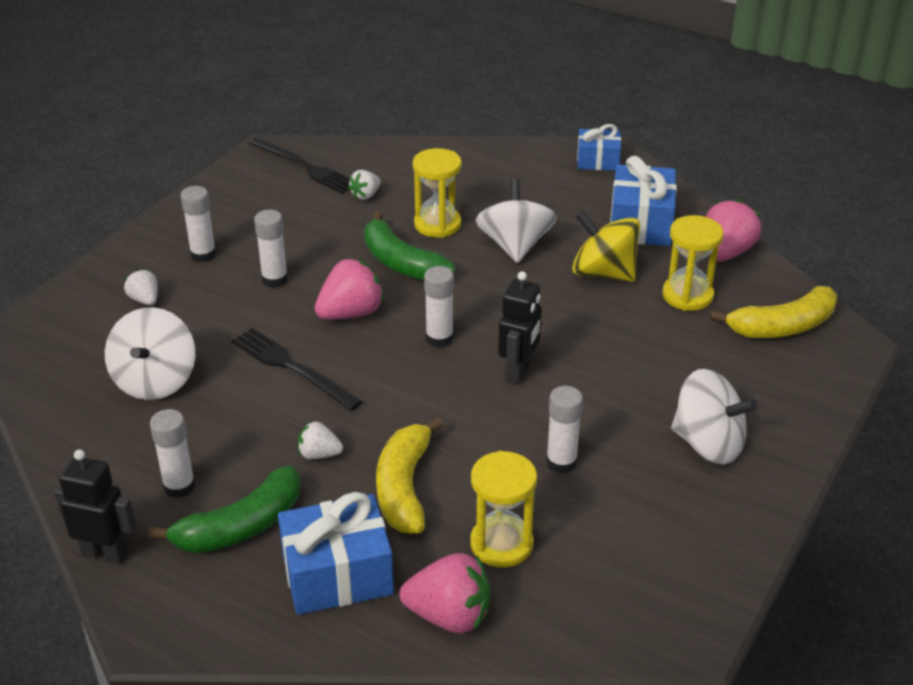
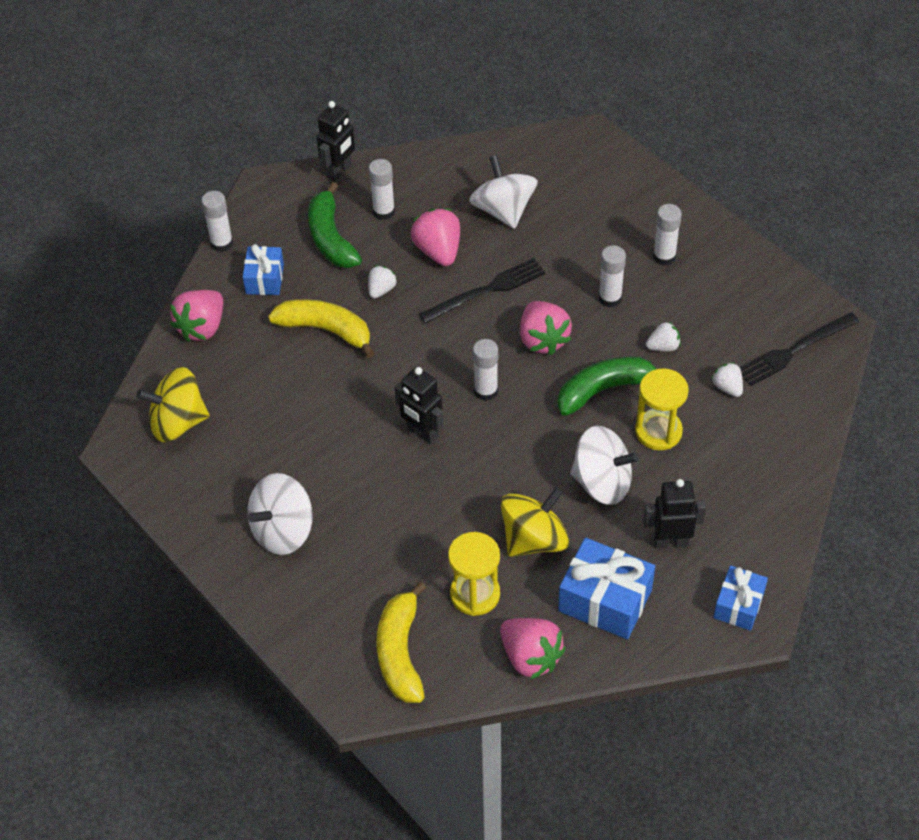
camera: 110 degrees right, 15 degrees up
(145, 300) = (610, 214): white strawberry -> white strawberry (663, 346)
(155, 381) = (503, 210): white spinning top -> white spinning top turned 45 degrees clockwise
(238, 420) = (438, 251): none -> pink strawberry
(337, 574) = (264, 279): blue gift -> blue gift, size x0.62
(501, 544) = (247, 370): yellow hourglass -> none
(557, 200) = (670, 541): none -> black robot
(561, 462) = (307, 429): white glue stick -> white glue stick (222, 243)
(617, 588) = (178, 422): none -> yellow spinning top

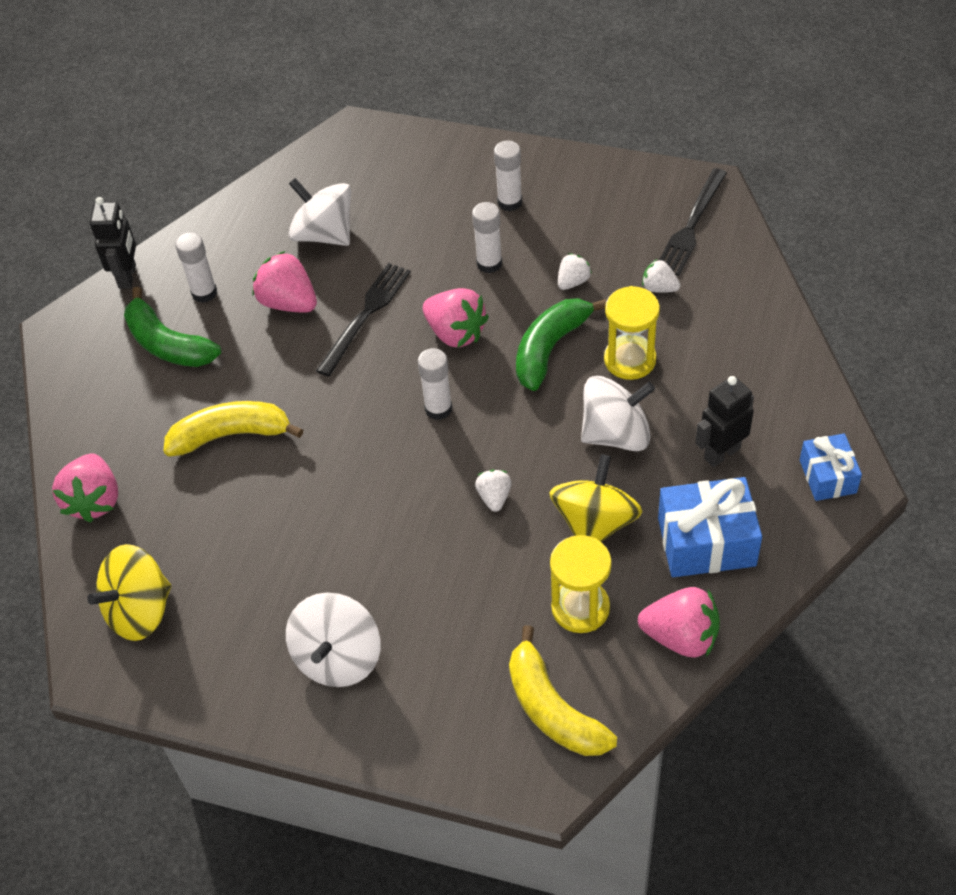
camera: 30 degrees left, 0 degrees up
(222, 243) = (53, 406): white glue stick -> none
(264, 279) = (127, 418): blue gift -> none
(381, 290) = (259, 367): white strawberry -> white strawberry (494, 497)
(422, 433) = (406, 482): black robot -> none

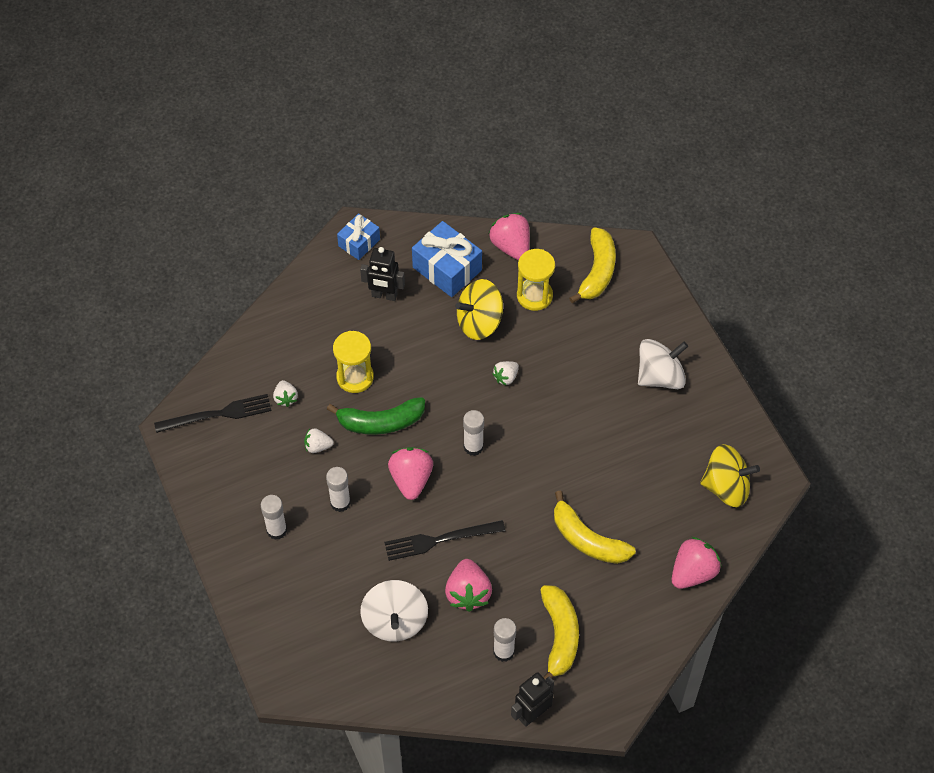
camera: 135 degrees left, 5 degrees up
(168, 344) = (559, 636): green banana -> yellow banana
(616, 434) = (414, 350): white spinning top -> none

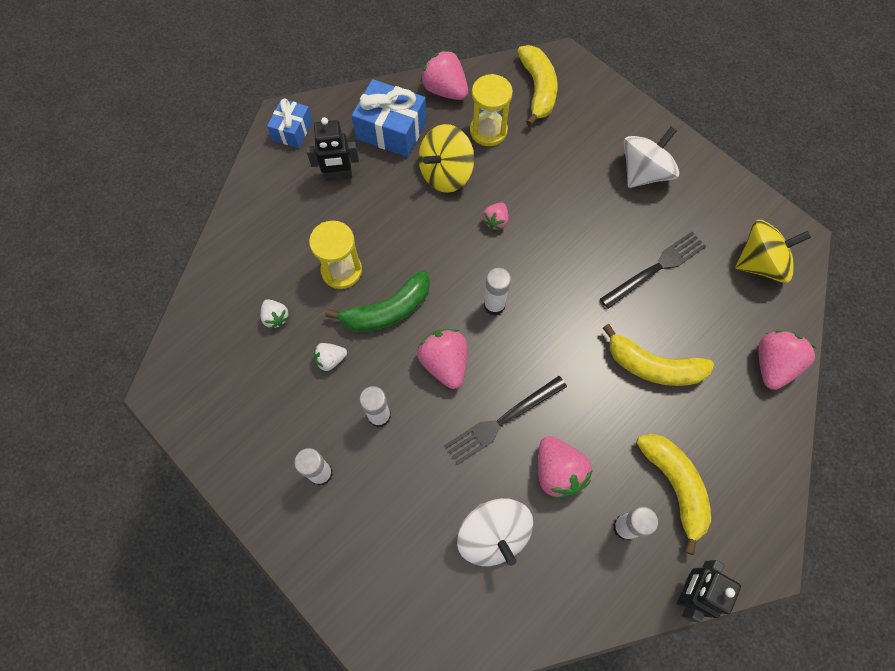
camera: 20 degrees left, 10 degrees up
(217, 414) = (207, 360): black fork -> black fork (656, 268)
(506, 377) = (496, 221): white strawberry -> pink strawberry

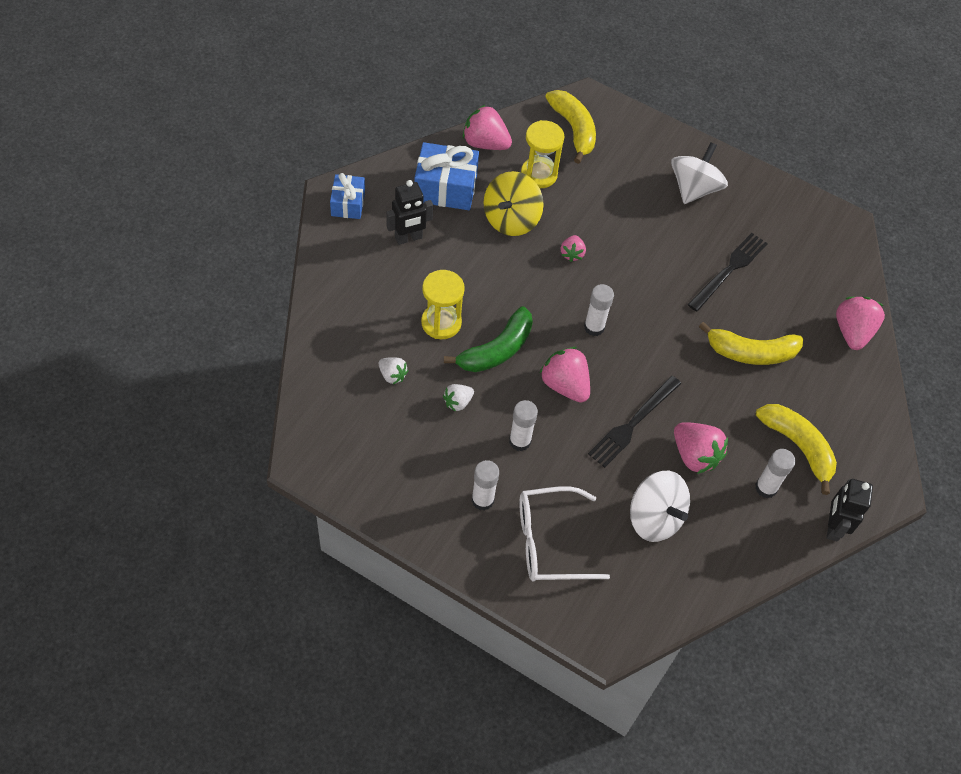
camera: 20 degrees left, 10 degrees down
(375, 537) = (551, 542): none -> white glasses
(760, 263) = (818, 250): yellow spinning top -> none

